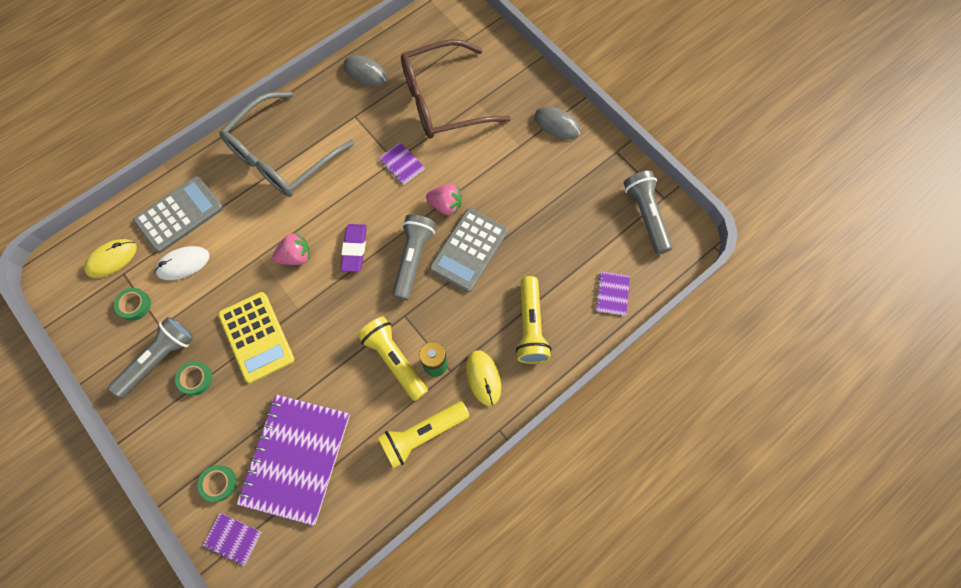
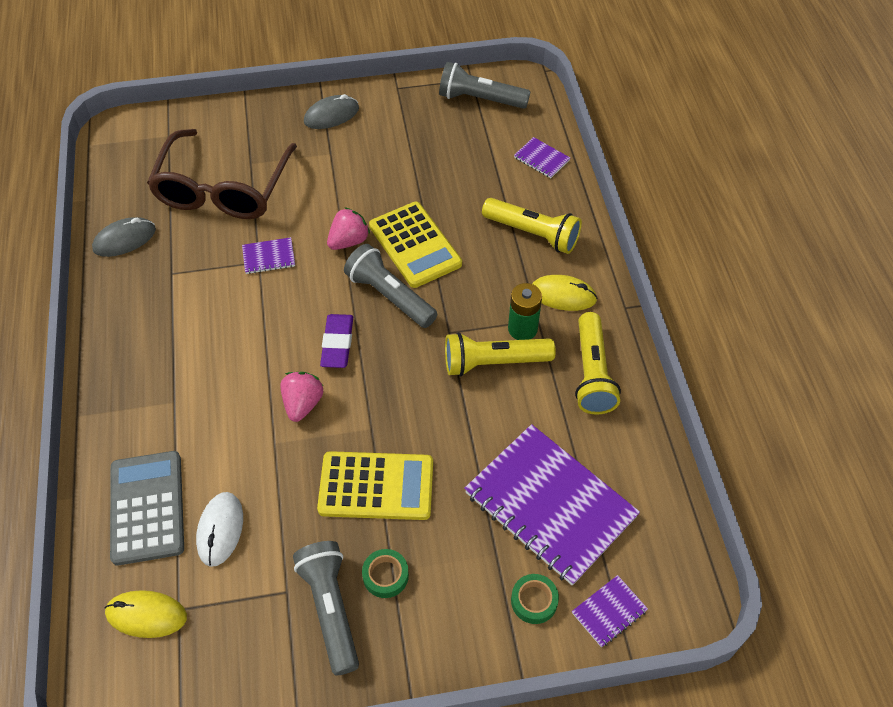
camera: 60 degrees left, 15 degrees down
(112, 259) = (146, 615): yellow mouse -> yellow mouse turned 75 degrees counterclockwise
(135, 305) = (235, 611): green tape -> none
(282, 156) = (161, 364): grey glasses -> none
(354, 249) = (337, 343): purple eraser -> purple eraser turned 60 degrees clockwise
(469, 250) = (415, 245): grey calculator -> yellow calculator

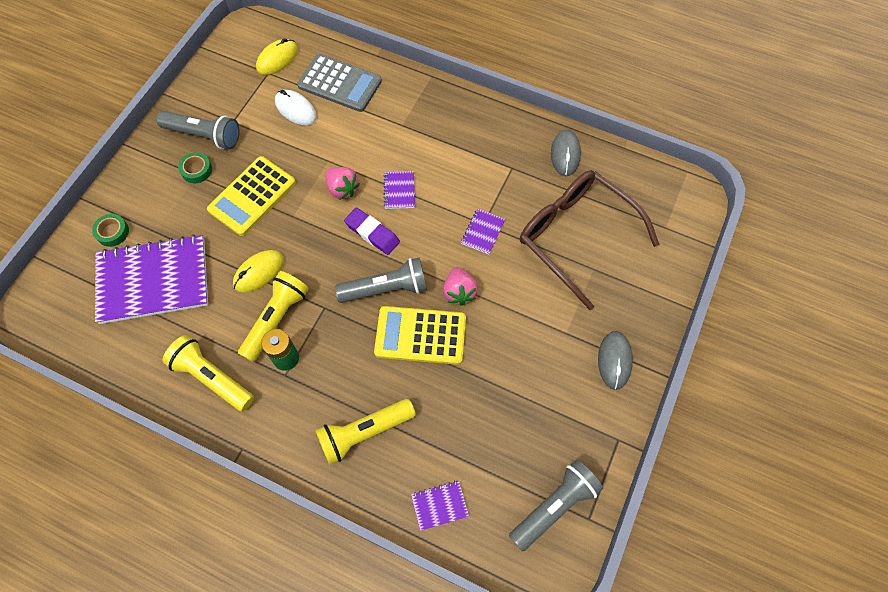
camera: 125 degrees right, 10 degrees up
(563, 295) = (290, 410): yellow mouse -> yellow mouse (259, 272)
(609, 612) = (69, 266): purple notebook -> purple notebook (399, 191)

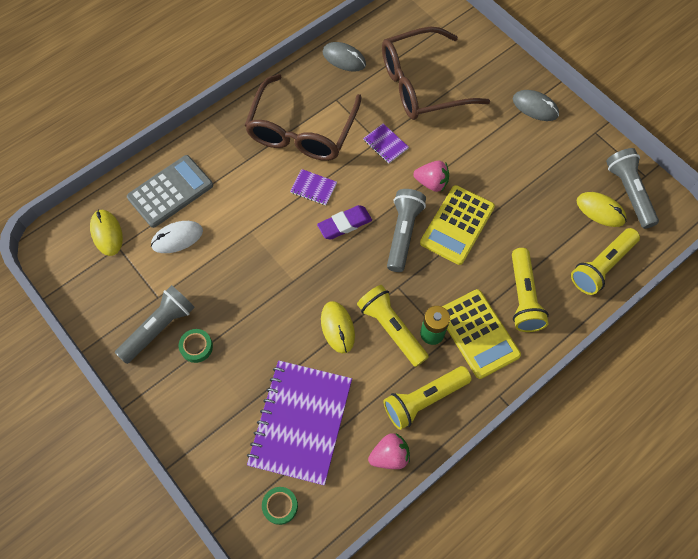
camera: 65 degrees left, 0 degrees up
(112, 232) = (226, 446): green tape -> green tape (280, 506)
(252, 196) = (254, 307): yellow calculator -> yellow calculator (478, 333)
(342, 189) = (287, 231): pink strawberry -> pink strawberry (390, 456)
(439, 505) = (601, 266): purple notebook -> yellow flashlight
(458, 154) = (301, 130): none -> brown glasses
(513, 480) = (600, 210): none -> yellow mouse

